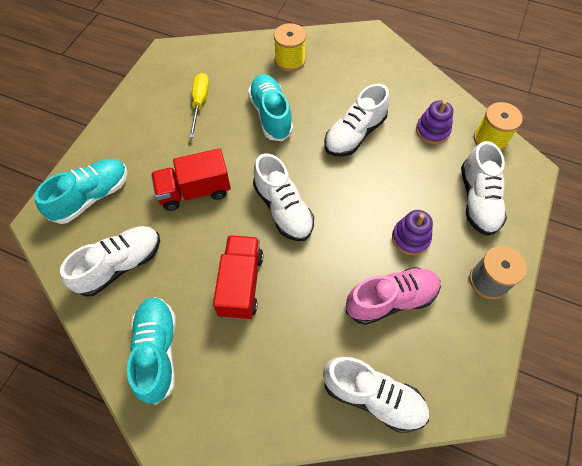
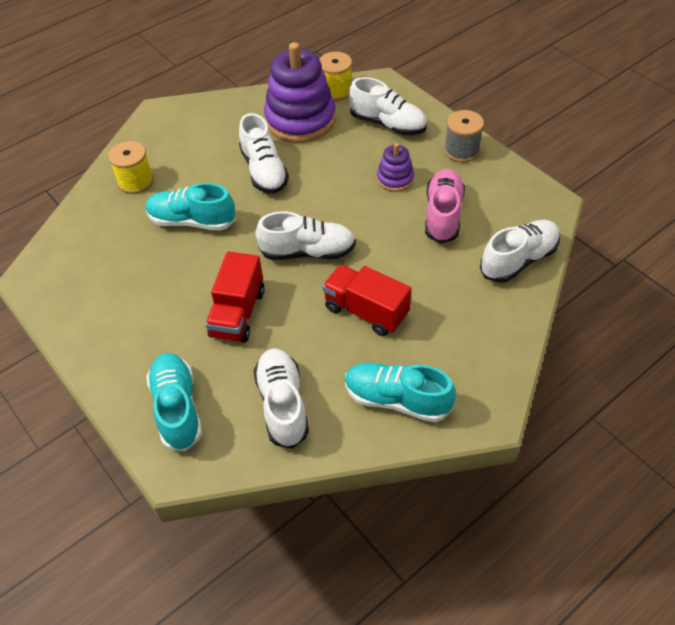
camera: 60 degrees left, 10 degrees down
(200, 103) = (128, 272): yellow screwdriver -> none
(432, 130) = (300, 120): purple stacking toy -> purple stacking toy, size x2.06

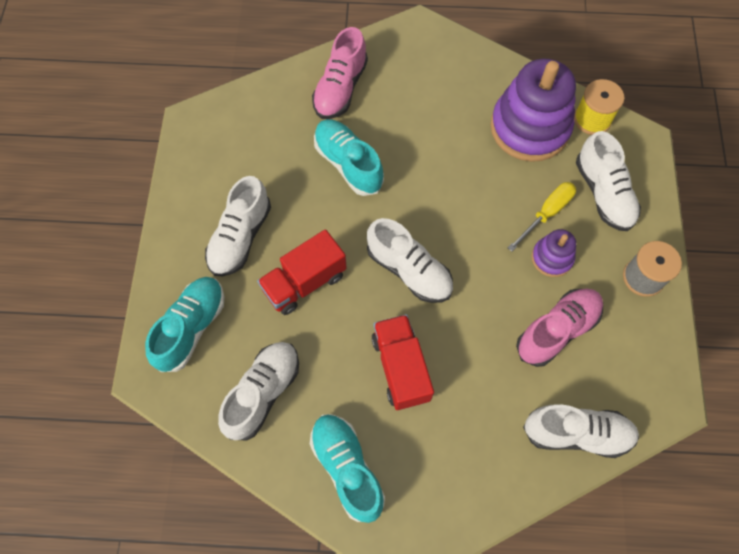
camera: 40 degrees right, 15 degrees up
(136, 181) = (340, 89): yellow spool -> pink shoe
(264, 171) = (449, 159): white shoe -> white shoe (240, 237)
(364, 158) = (547, 213): none -> yellow screwdriver

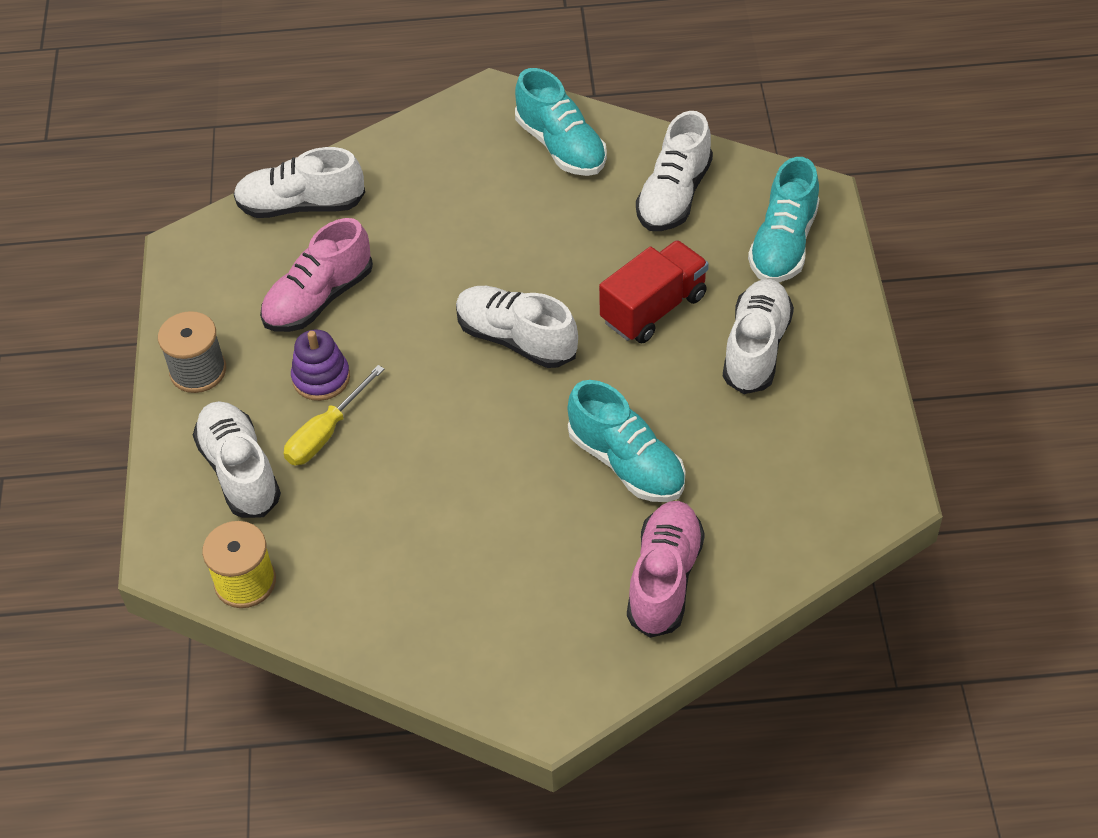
camera: 175 degrees right, 15 degrees down
(400, 368) = (513, 238): red truck -> none
(529, 128) = (348, 554): purple stacking toy -> none

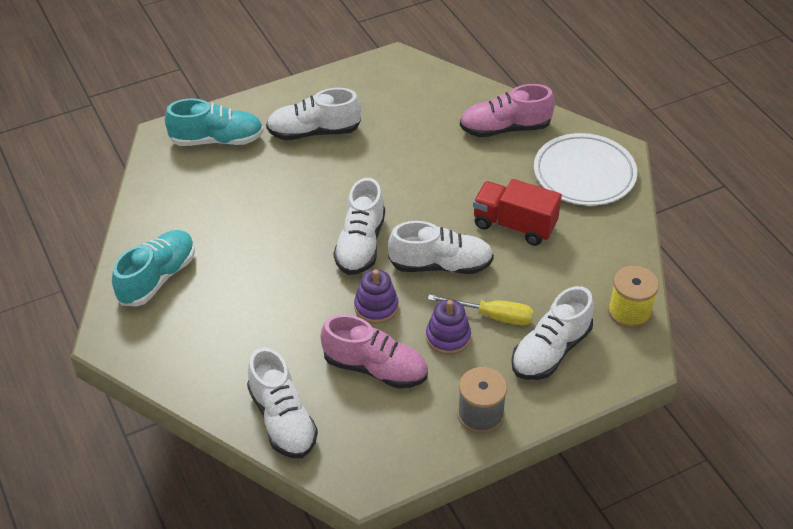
camera: 115 degrees left, 5 degrees down
(406, 325) = (376, 307): none -> purple stacking toy
(518, 642) = (584, 174): none -> white plate
(626, 463) = (433, 164): turquoise shoe -> none
(653, 308) = (301, 185): red truck -> red truck (514, 225)
(674, 196) = (190, 202): white shoe -> white shoe (441, 265)

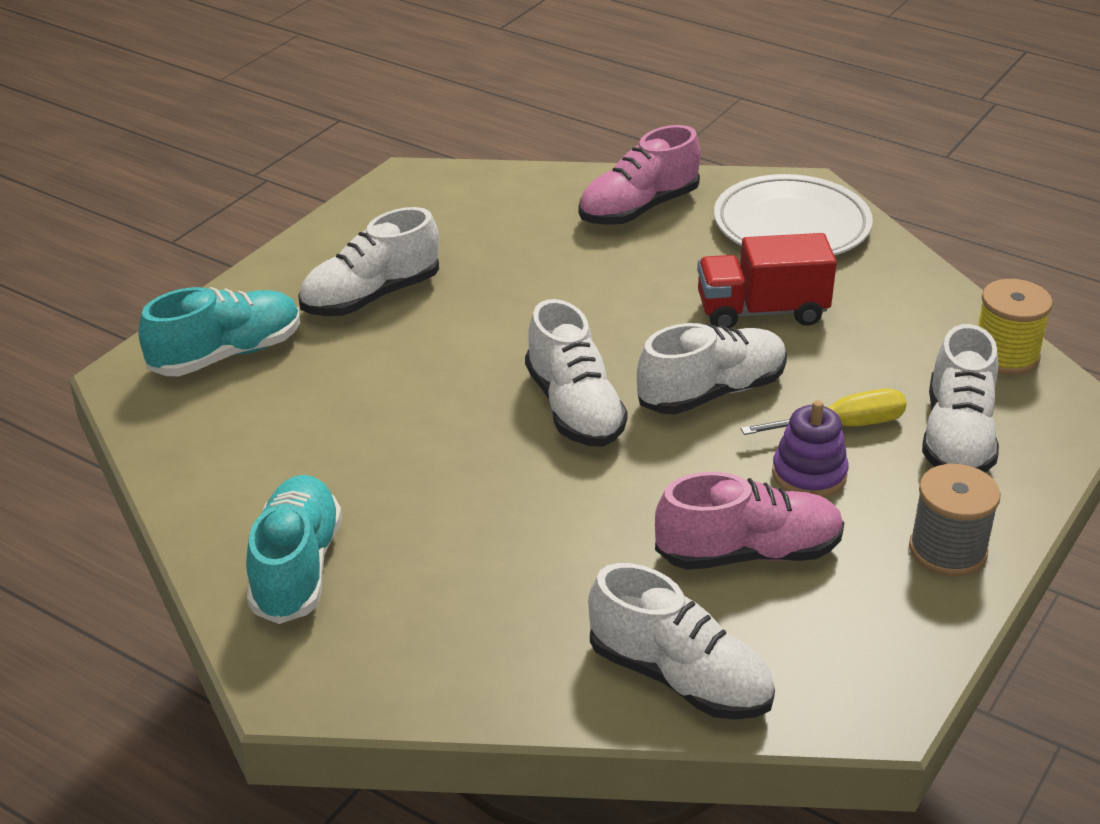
camera: 30 degrees left, 10 degrees down
(376, 307) = (673, 476): purple stacking toy -> none

